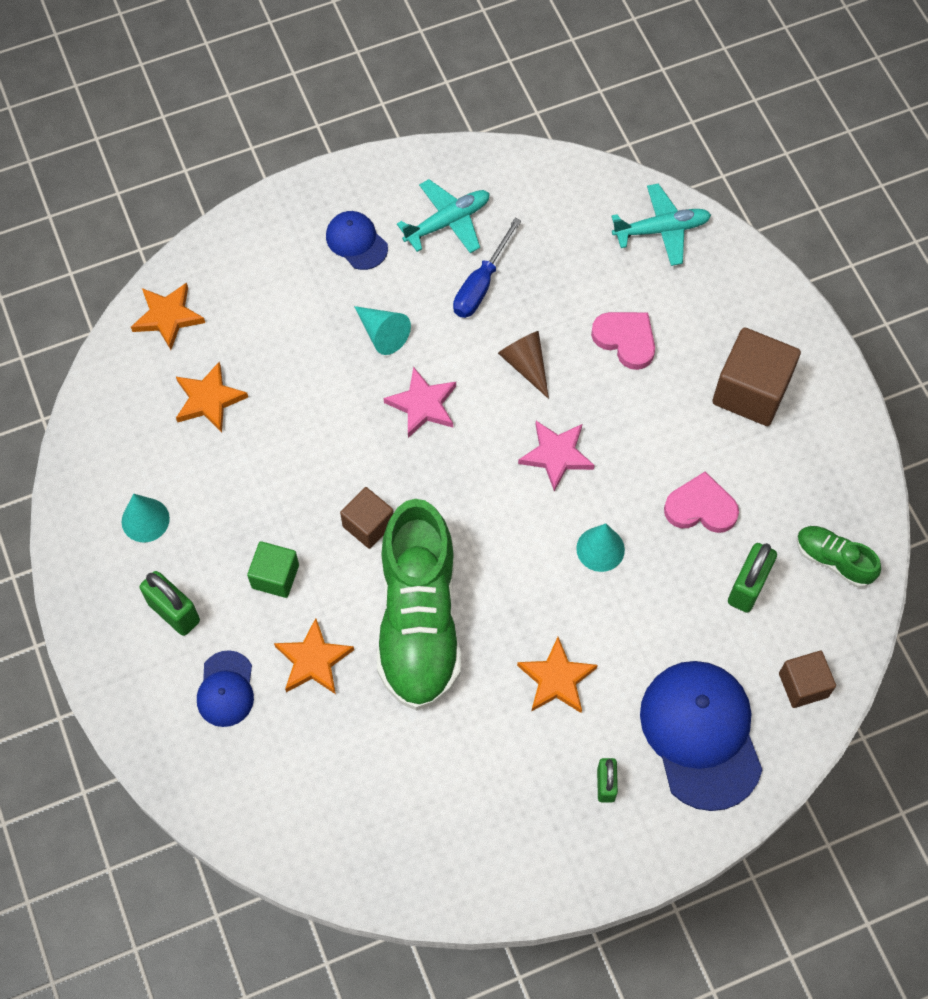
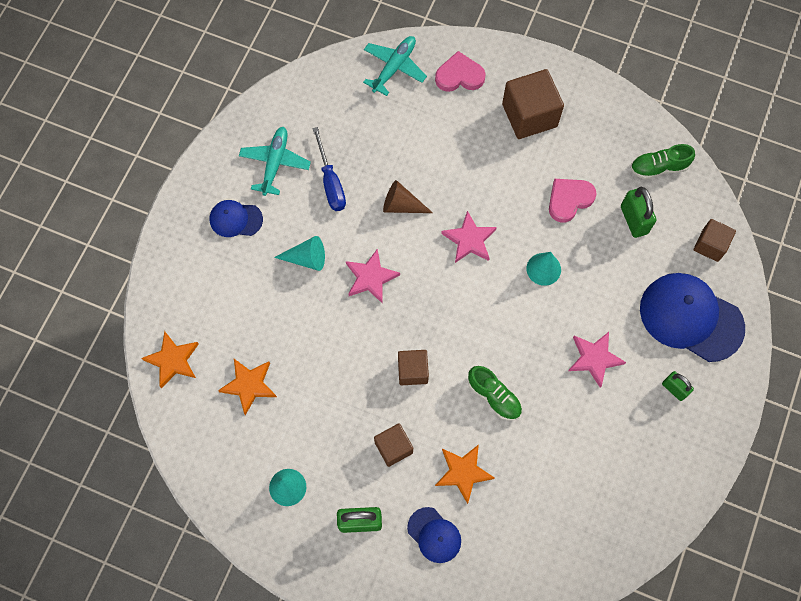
camera: 45 degrees left, 5 degrees up
(275, 576) = (393, 447): green cube -> brown cube
(419, 620) = (494, 396): green shoe -> green shoe, size x0.45
(556, 679) = (594, 358): orange star -> pink star
(625, 340) = (439, 144): pink heart -> pink heart (459, 76)

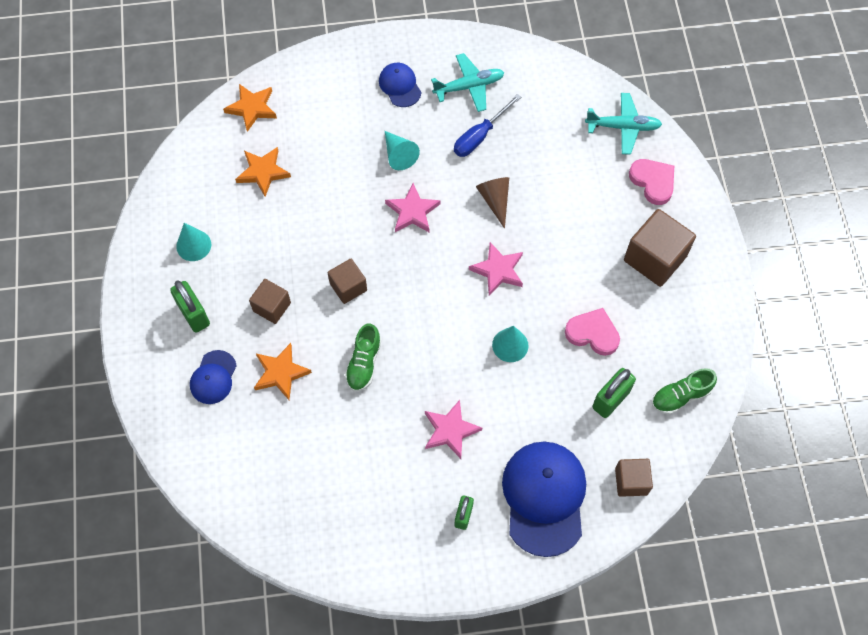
camera: 60 degrees right, 5 degrees down
(658, 167) = (680, 396): green shoe -> green shoe turned 75 degrees counterclockwise

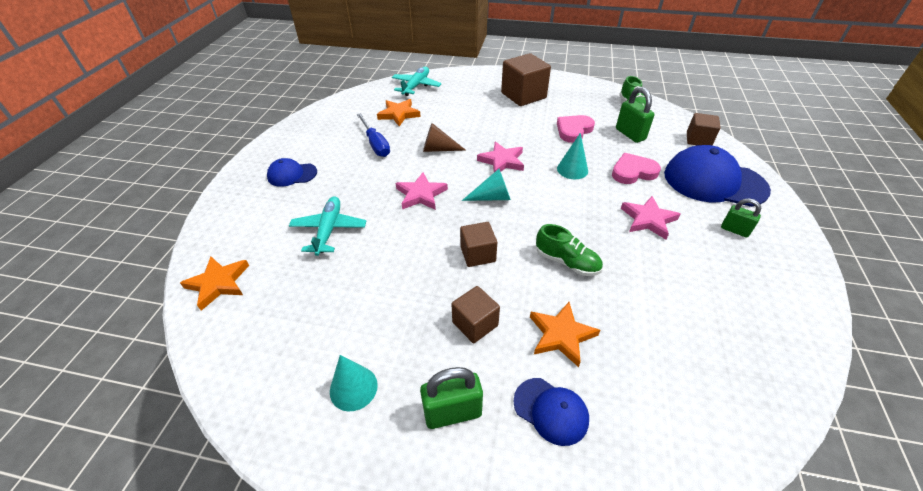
camera: 70 degrees left, 20 degrees down
(263, 172) = (304, 292): orange star -> orange star (399, 114)
(399, 155) = (359, 190): turquoise cone -> turquoise cone (492, 197)
(469, 86) = (327, 139): turquoise plane -> turquoise plane (329, 230)
(653, 182) = (465, 84): pink heart -> pink heart (633, 172)

